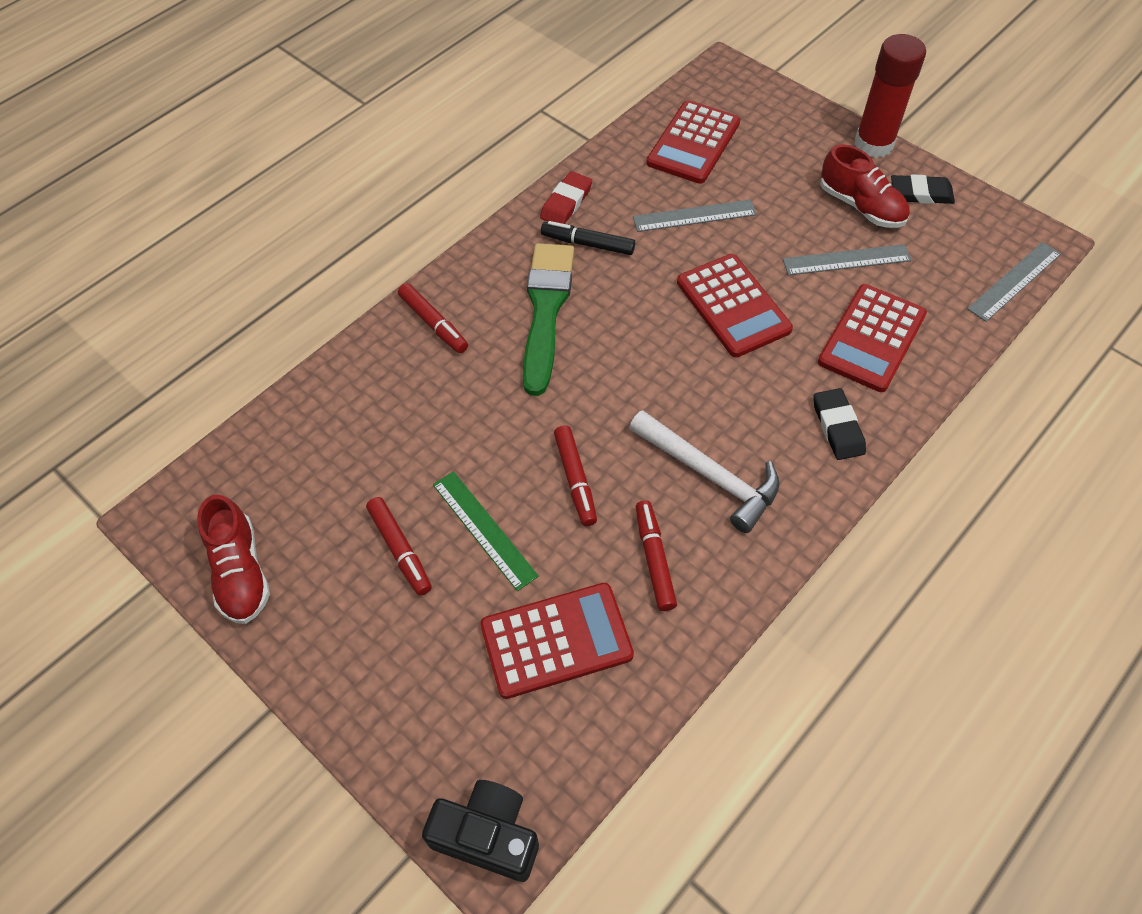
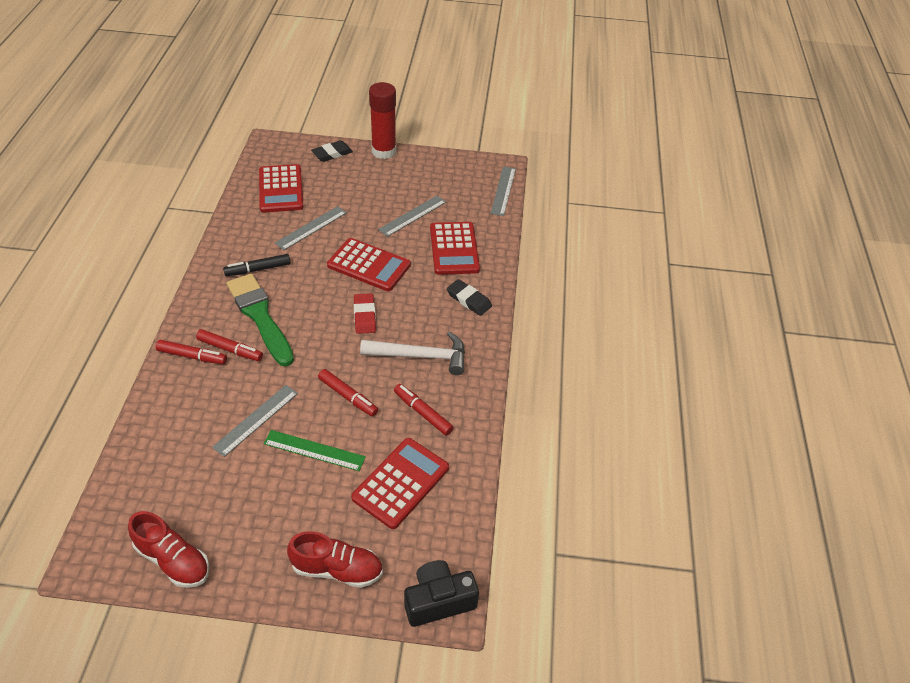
camera: 40 degrees left, 10 degrees down
(400, 549) = (271, 489): red marker -> red marker (230, 349)
(446, 448) = (256, 420): none -> grey ruler
(566, 202) = (226, 252): red eraser -> red eraser (364, 316)
(861, 206) = (400, 185): red shoe -> red shoe (337, 569)
(921, 193) = (427, 167): black eraser -> black eraser (332, 153)

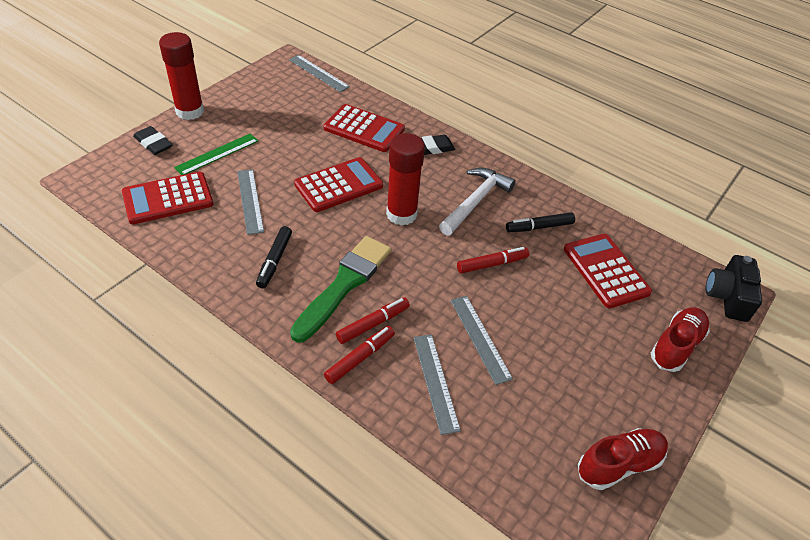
camera: 60 degrees left, 0 degrees up
(260, 316) = (344, 284): green brush -> green brush turned 120 degrees clockwise
(281, 189) = (168, 198): red calculator -> red calculator turned 135 degrees clockwise
(314, 450) = (541, 311): green ruler -> green ruler (217, 154)
(332, 153) = (153, 143): black eraser -> black eraser turned 45 degrees counterclockwise
(364, 316) = (401, 214): red eraser -> red glue stick
(412, 216) = (299, 133): grey ruler -> grey ruler (436, 382)
(422, 413) = (539, 227): red marker -> black marker

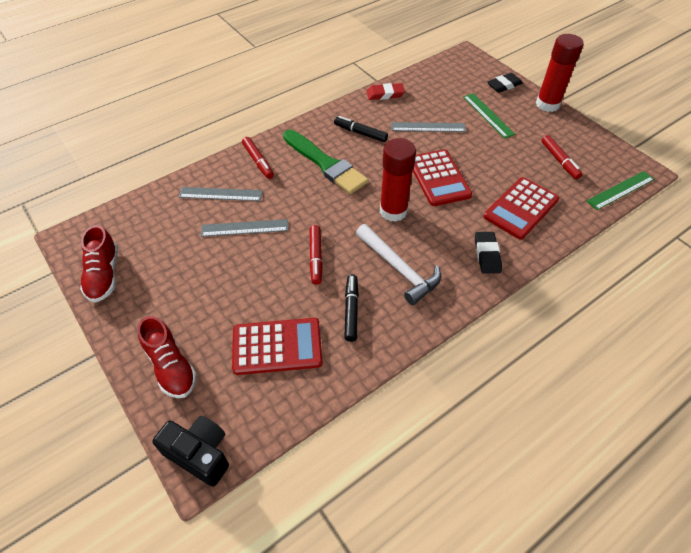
camera: 110 degrees right, 5 degrees up
(168, 198) = (438, 90): red calculator -> none
(183, 248) = (385, 94): none -> red eraser
(319, 73) = (620, 190): grey ruler -> green ruler
(373, 324) = (283, 172): red marker -> red marker (559, 161)

